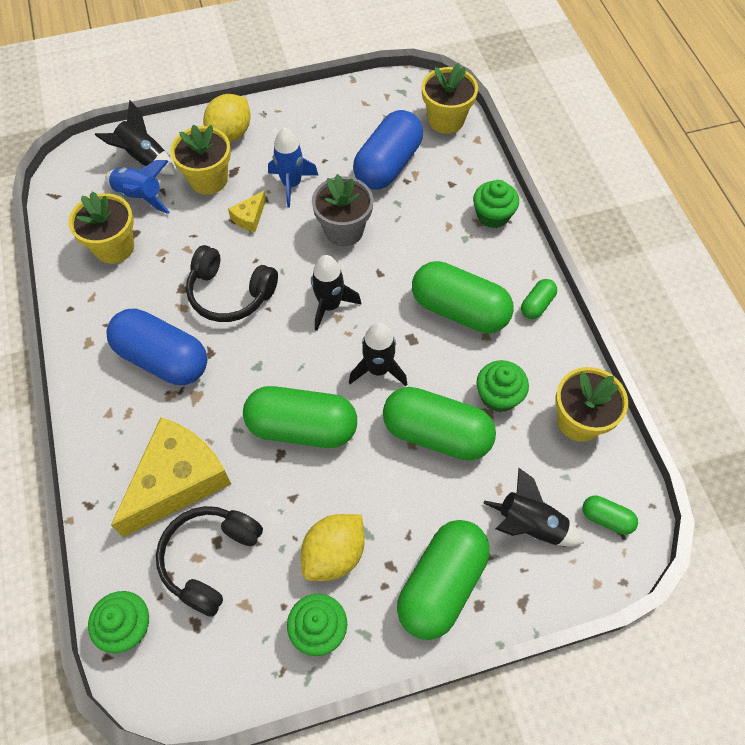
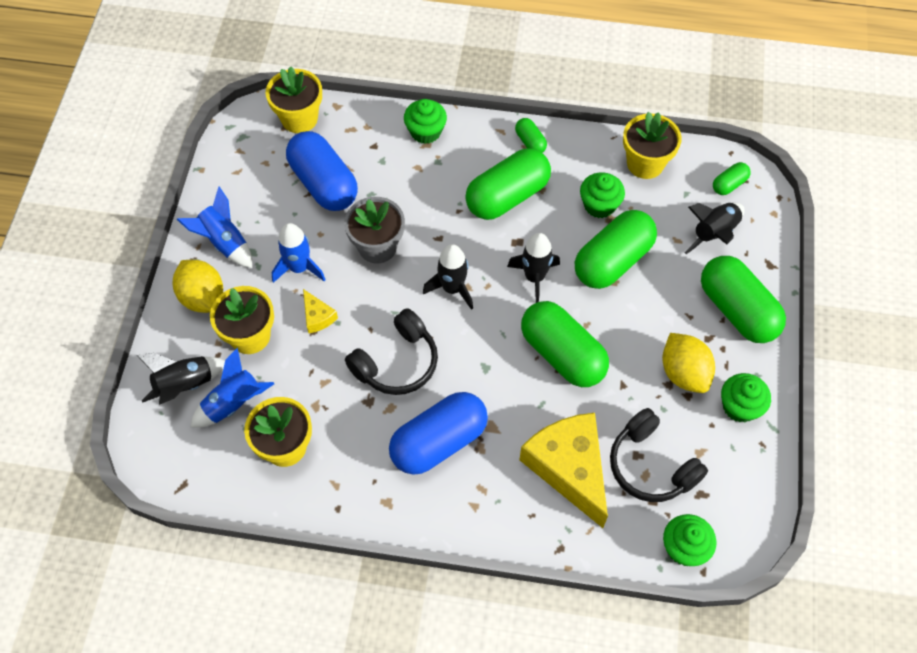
camera: 65 degrees left, 0 degrees up
(290, 125) = (224, 242): none -> blue rocket
(302, 427) = (562, 354): green capsule -> green capsule turned 75 degrees counterclockwise

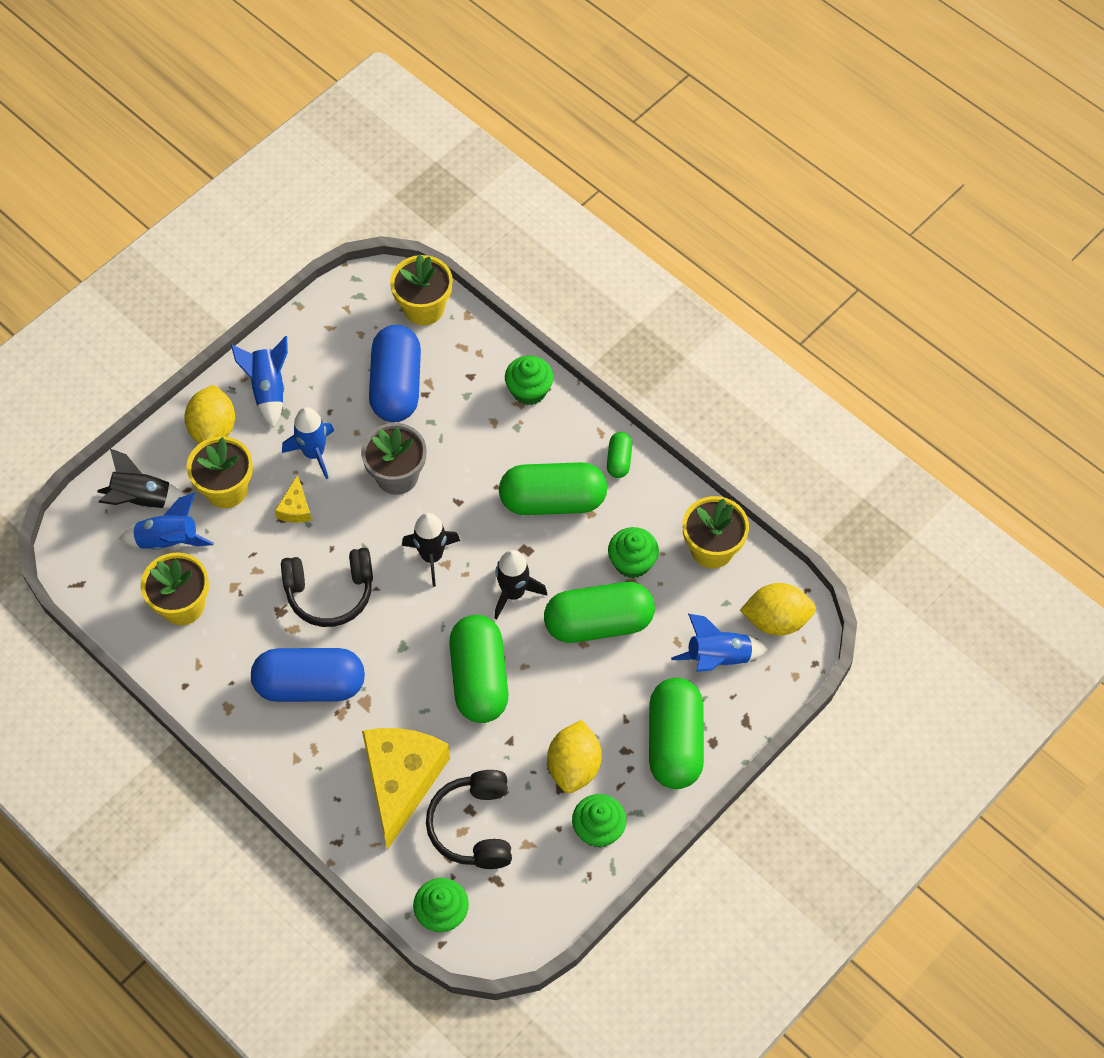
camera: 35 degrees right, 0 degrees up
(714, 233) = (718, 658): black rocket -> blue rocket
(729, 184) = (776, 620): green capsule -> yellow lemon

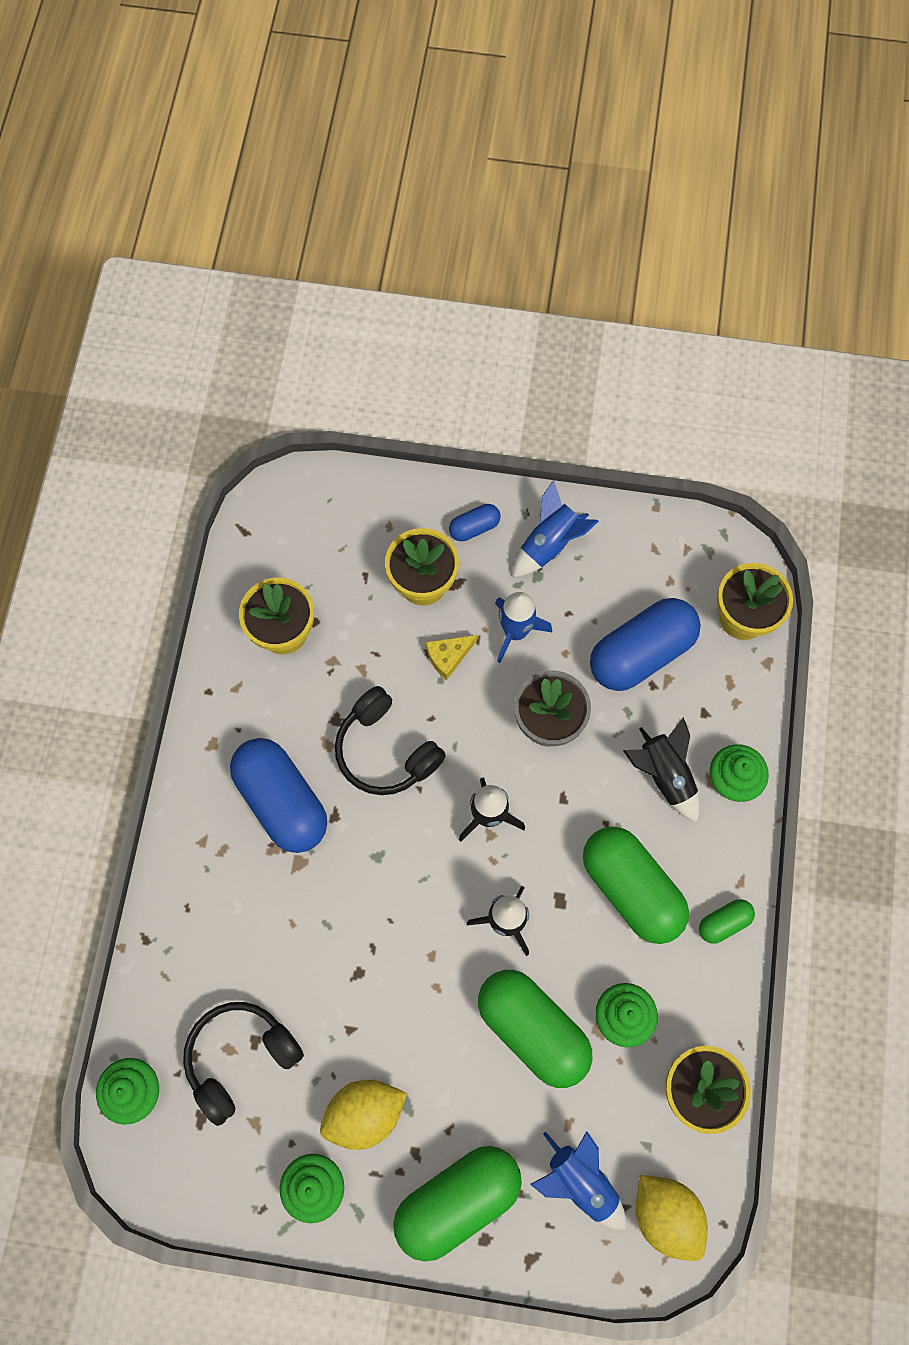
camera: 55 degrees right, 10 degrees up
(142, 499) = (361, 521): black rocket -> black rocket (664, 775)
(168, 541) = (337, 573): blue rocket -> none
(213, 429) = (474, 527): yellow lemon -> blue capsule
(401, 780) = (242, 954): yellow cheese -> none
(479, 679) = (394, 953): green capsule -> none

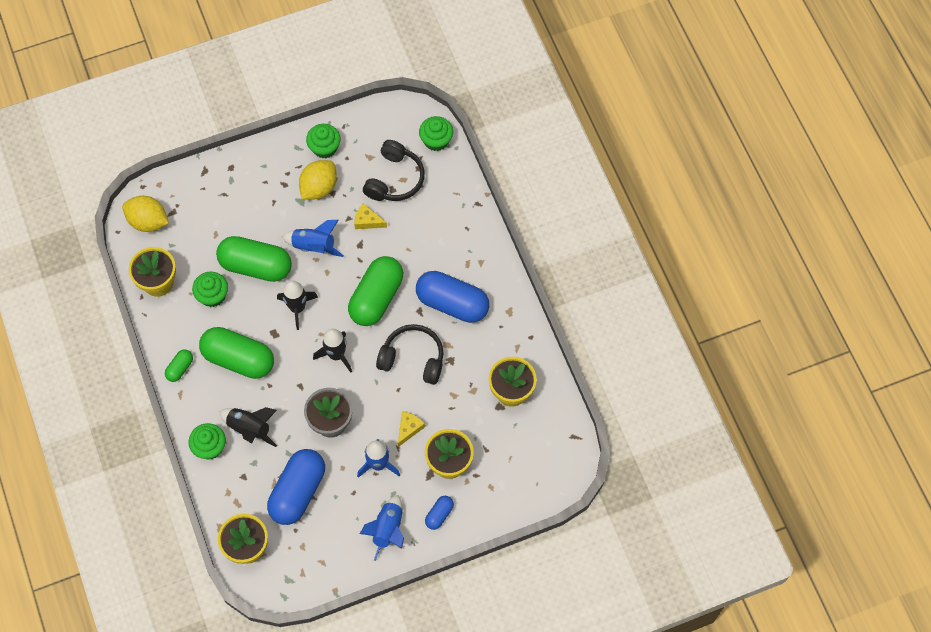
camera: 150 degrees right, 5 degrees down
(324, 1007) = (367, 221): none -> yellow cheese
(457, 1199) = (253, 176): green capsule -> green capsule (376, 298)
(580, 1181) = (197, 214): blue rocket -> blue rocket (314, 246)

